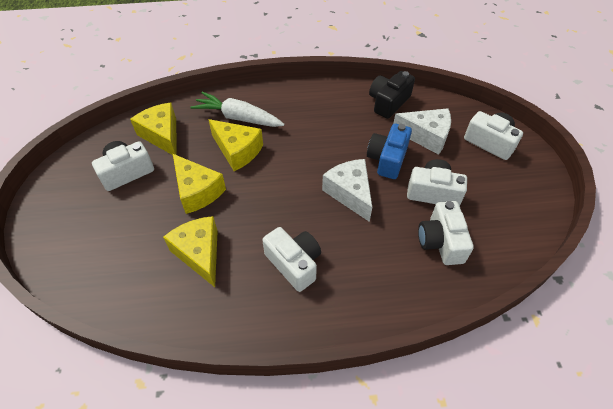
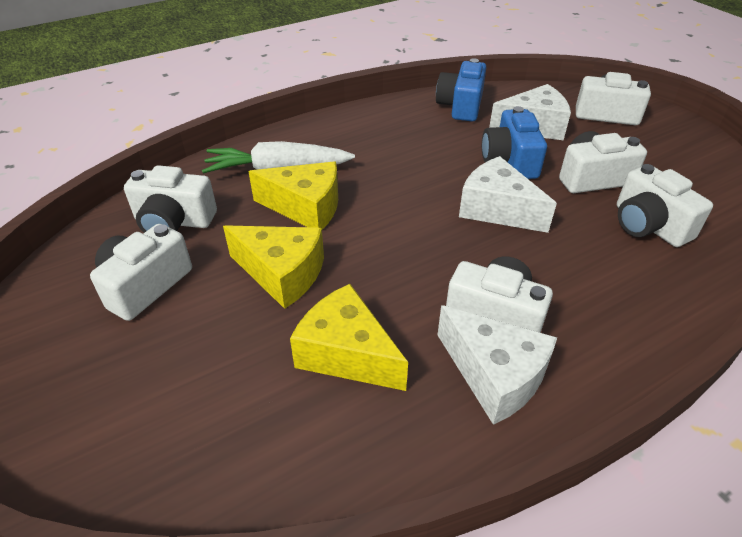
camera: 25 degrees left, 10 degrees down
(162, 135) = (174, 221): yellow cheese -> white camera
(266, 299) = (494, 375): none -> white cheese
(388, 102) = (461, 106): black camera -> blue camera

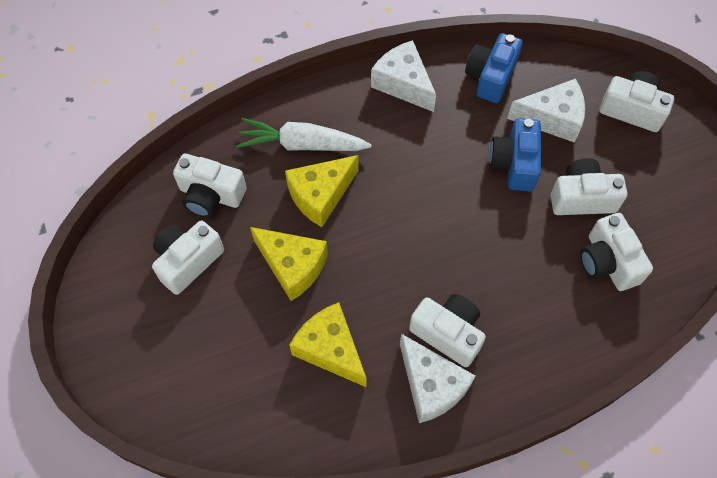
camera: 10 degrees right, 20 degrees up
(305, 207) = (320, 195): yellow cheese -> yellow cheese turned 120 degrees clockwise
(497, 209) = (483, 223): white cheese -> white cheese (403, 84)

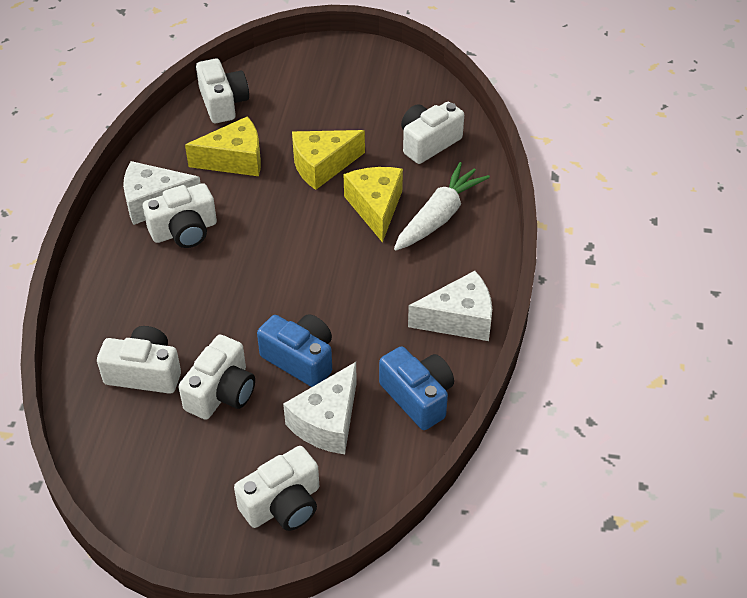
camera: 120 degrees right, 15 degrees down
(188, 261) = (376, 111): white camera -> white camera (223, 103)

